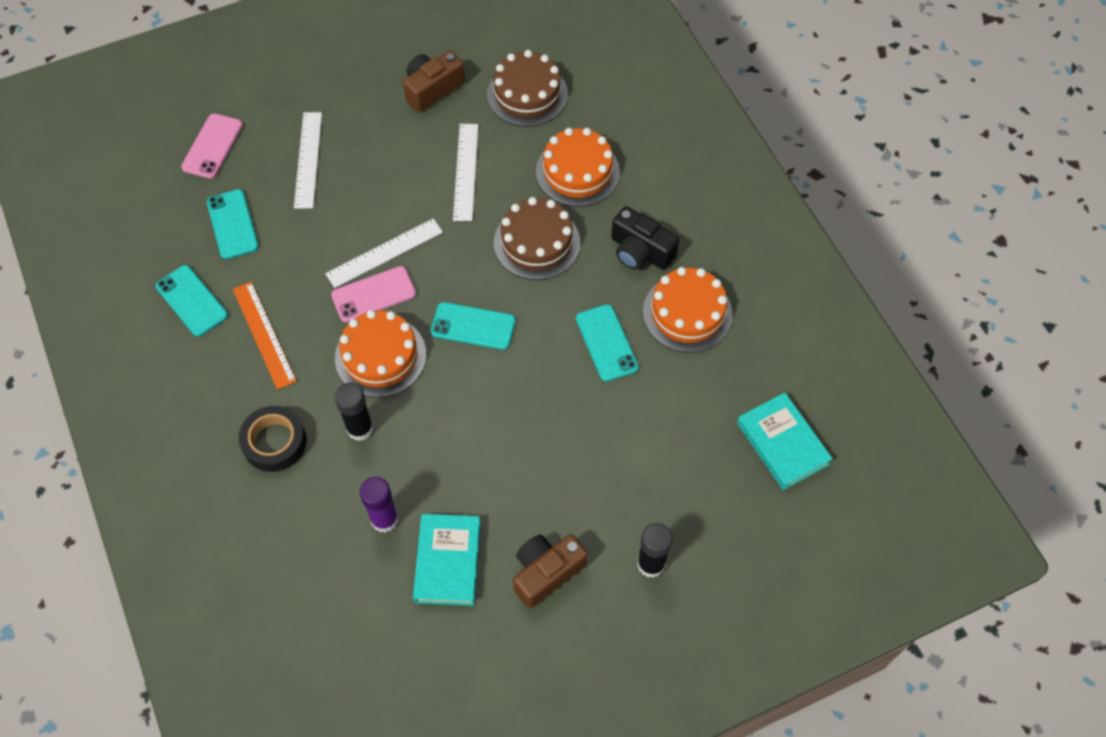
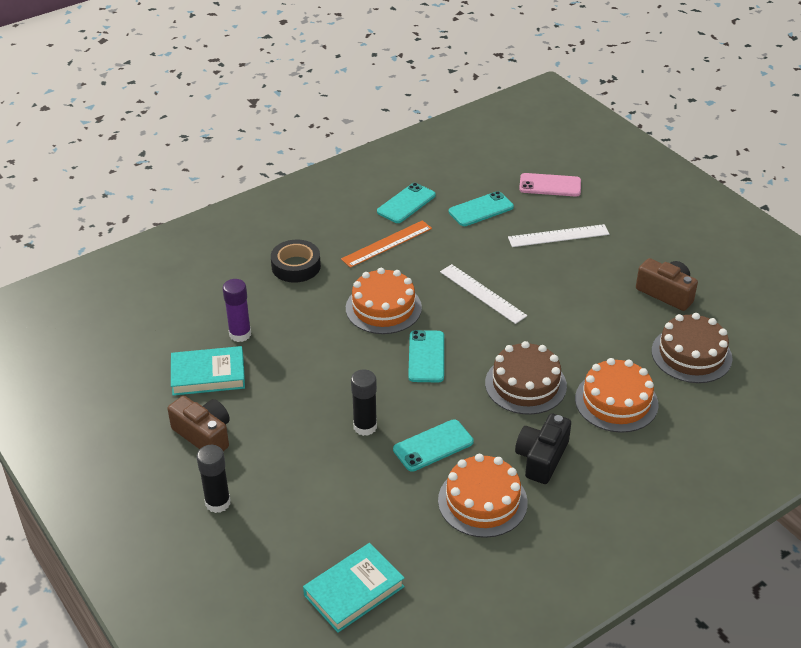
camera: 80 degrees right, 20 degrees down
(360, 428) = (316, 308): black glue stick -> black glue stick (365, 427)
(373, 294) = (440, 294): pink phone -> none
(466, 171) = (585, 328): white ruler -> none

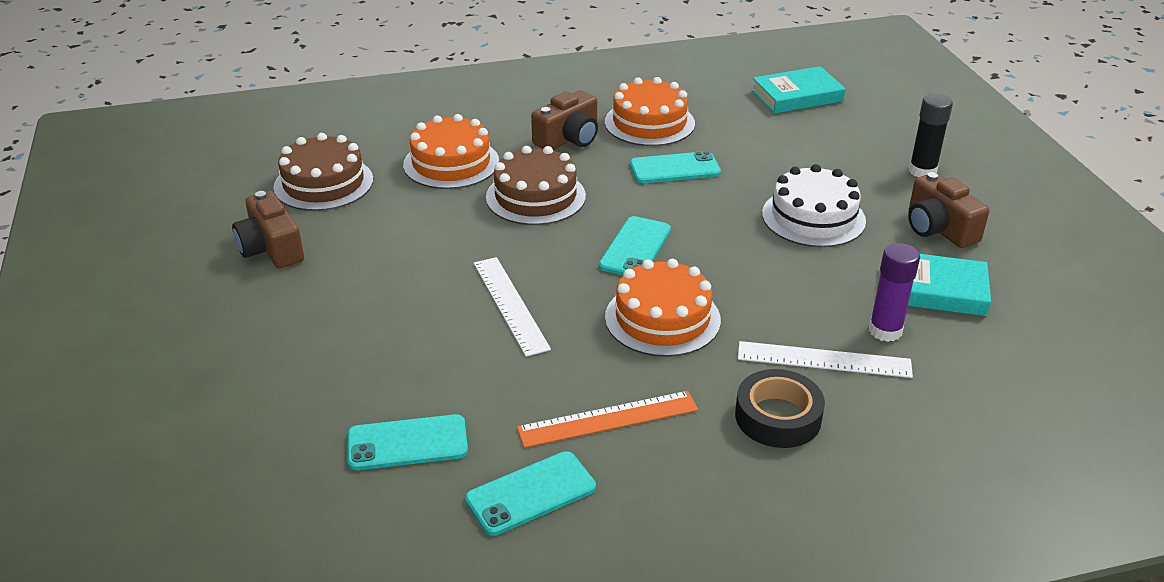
camera: 160 degrees left, 5 degrees down
(304, 421) = (813, 217): none -> white cake
(365, 427) = (743, 198): black glue stick -> none
(541, 458) = (569, 139): black camera -> brown camera
(550, 185) = (247, 460): pink phone -> none
(558, 236) = (327, 361): white ruler -> white ruler (824, 359)

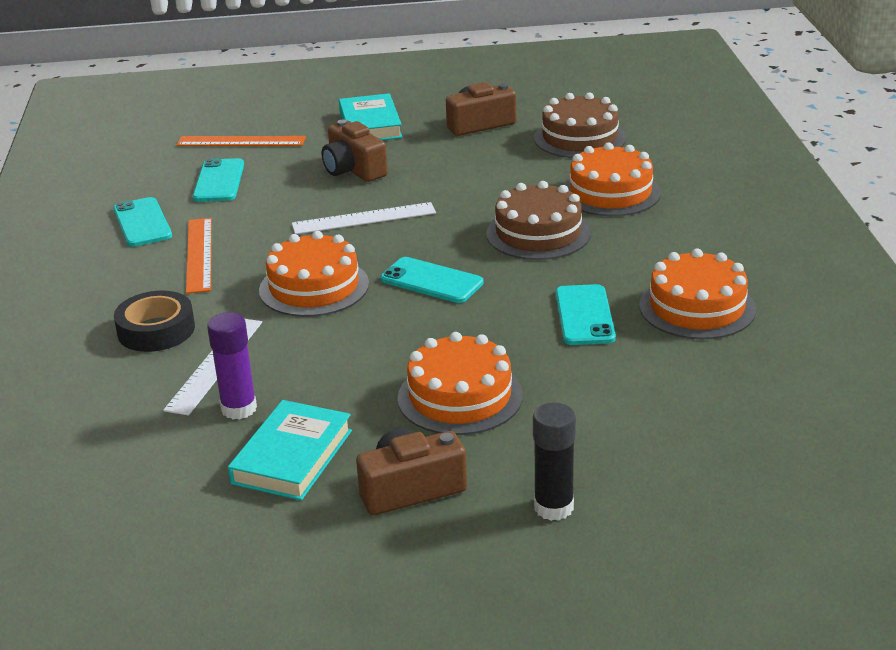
camera: 100 degrees right, 5 degrees down
(278, 446) = (241, 141): none -> orange ruler
(569, 139) = (658, 255): brown camera -> brown camera (353, 169)
(797, 96) = (782, 432): turquoise book -> turquoise book (370, 125)
(813, 217) = (460, 397): white cake -> orange cake

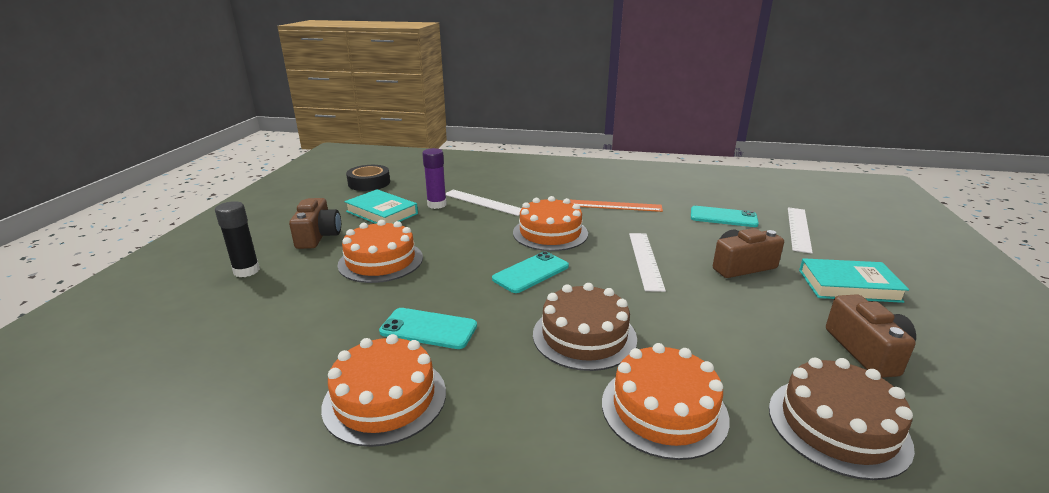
camera: 105 degrees right, 5 degrees down
(142, 223) = (663, 194): turquoise phone -> none
(156, 330) = (531, 192): black tape -> black tape (369, 183)
(241, 141) = (799, 229): orange ruler -> white ruler

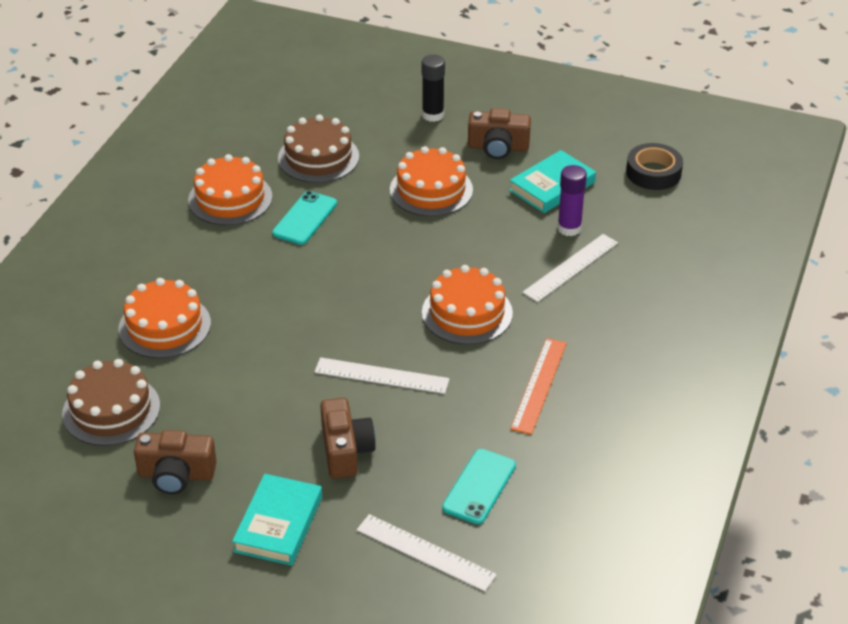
camera: 100 degrees right, 15 degrees up
(531, 272) = (379, 286): turquoise phone -> none
(584, 336) = (263, 303): brown cake -> brown cake (318, 157)

